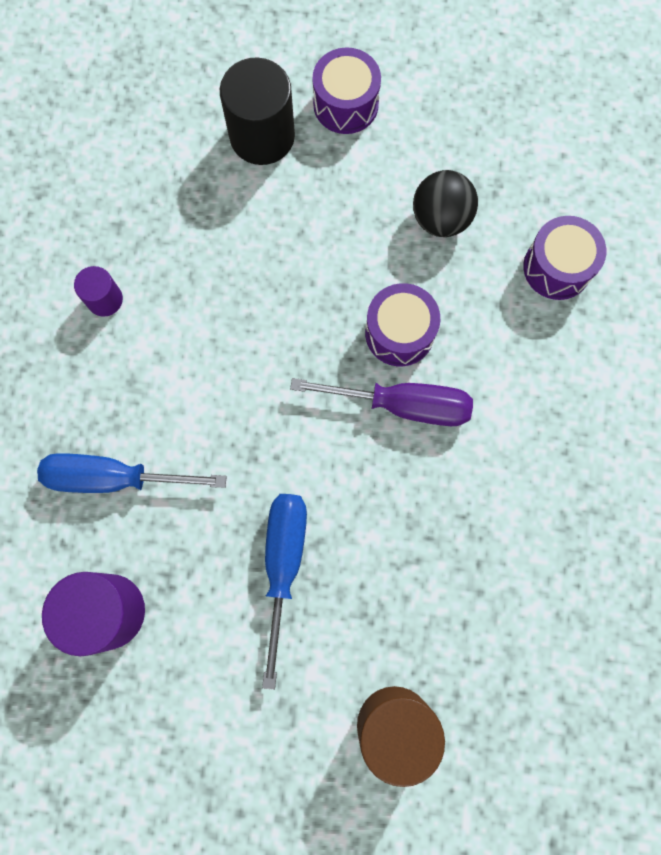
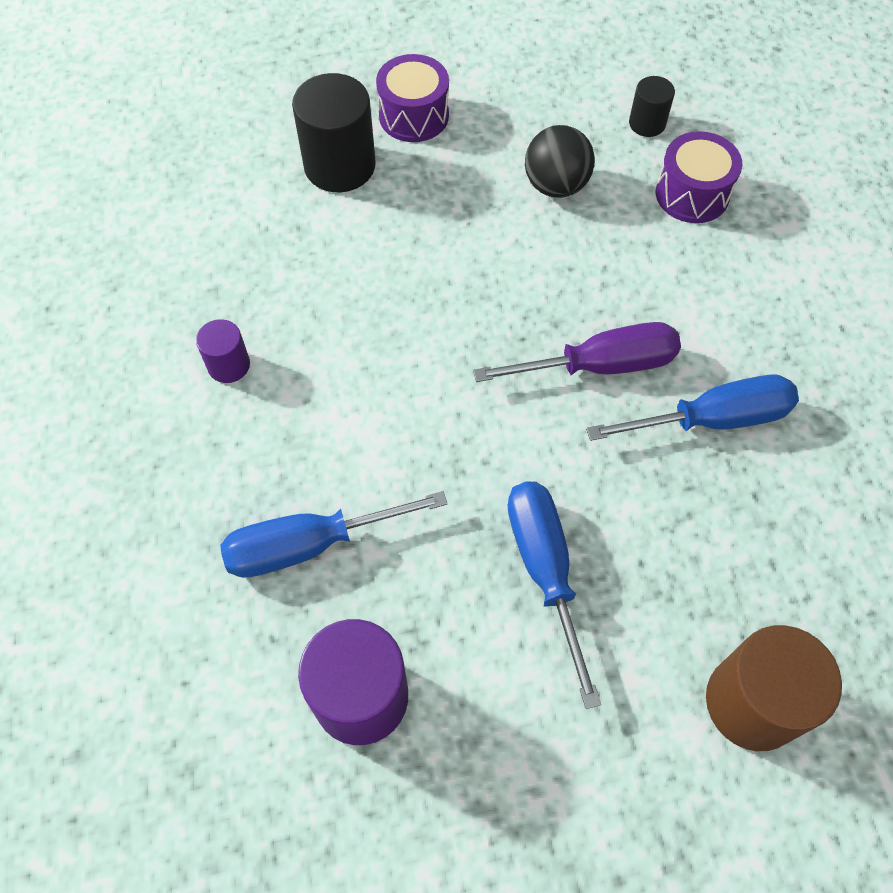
camera: 20 degrees left, 15 degrees down
(399, 333) = (563, 299): purple drum -> none
(472, 486) = (711, 419): none -> blue screwdriver
(550, 181) = (647, 123): none -> black cylinder

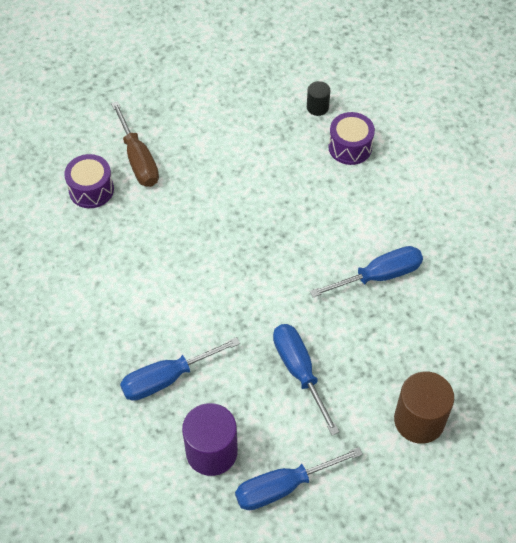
camera: 10 degrees left, 5 degrees down
(228, 365) = (98, 287): purple cylinder -> none
(339, 166) = (138, 159): black cylinder -> brown screwdriver
(414, 116) = (176, 121): purple drum -> purple drum (91, 190)
(480, 790) = (284, 486): none -> blue screwdriver
(556, 185) = (269, 153): black ball -> none
(598, 366) = (311, 255): purple screwdriver -> none

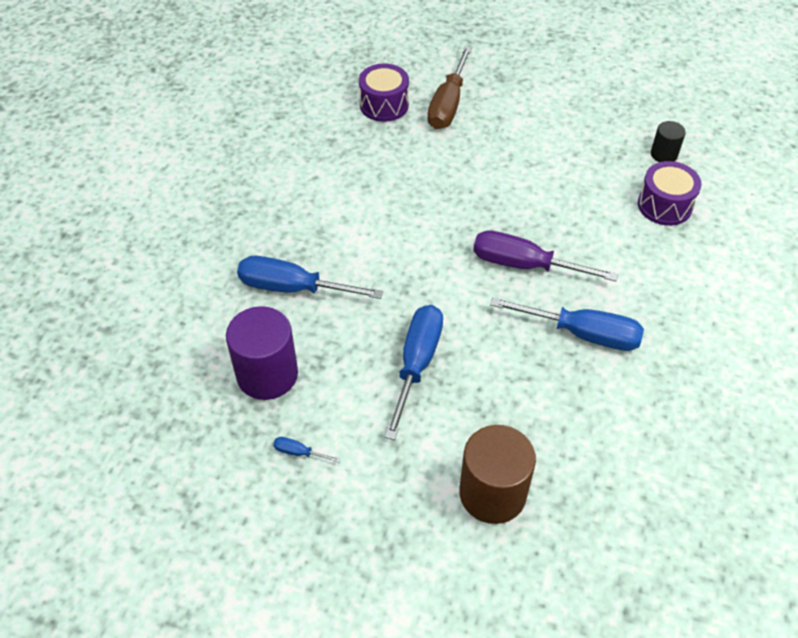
camera: 40 degrees right, 5 degrees down
(284, 486) = (299, 452): blue screwdriver -> blue screwdriver, size x0.42
(303, 252) = (525, 265): none -> purple screwdriver

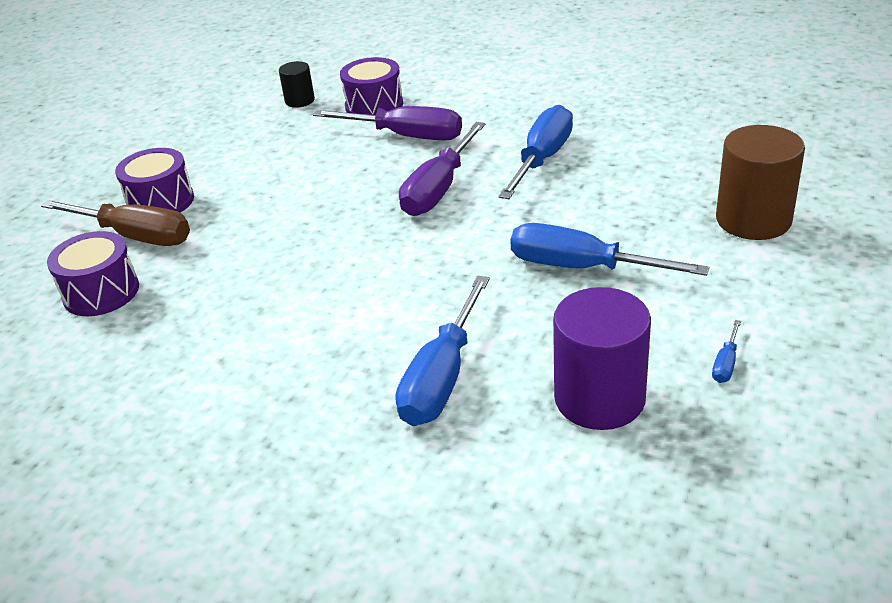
camera: 80 degrees left, 15 degrees down
(493, 106) = (161, 202): none -> purple drum
(610, 234) = (405, 136): none -> purple screwdriver

